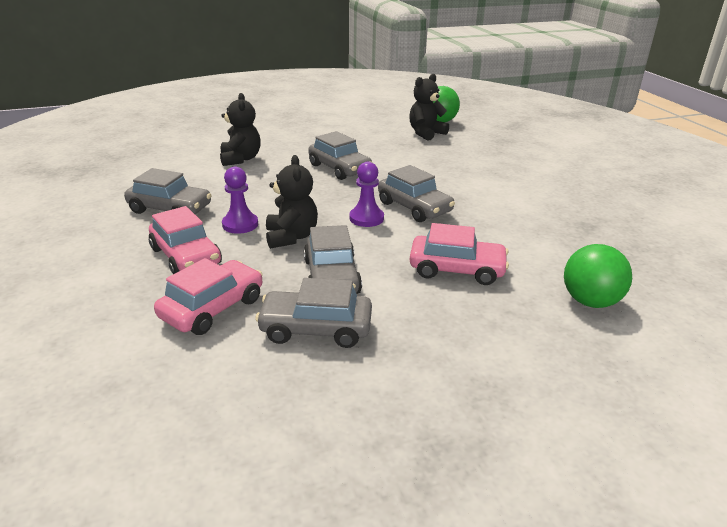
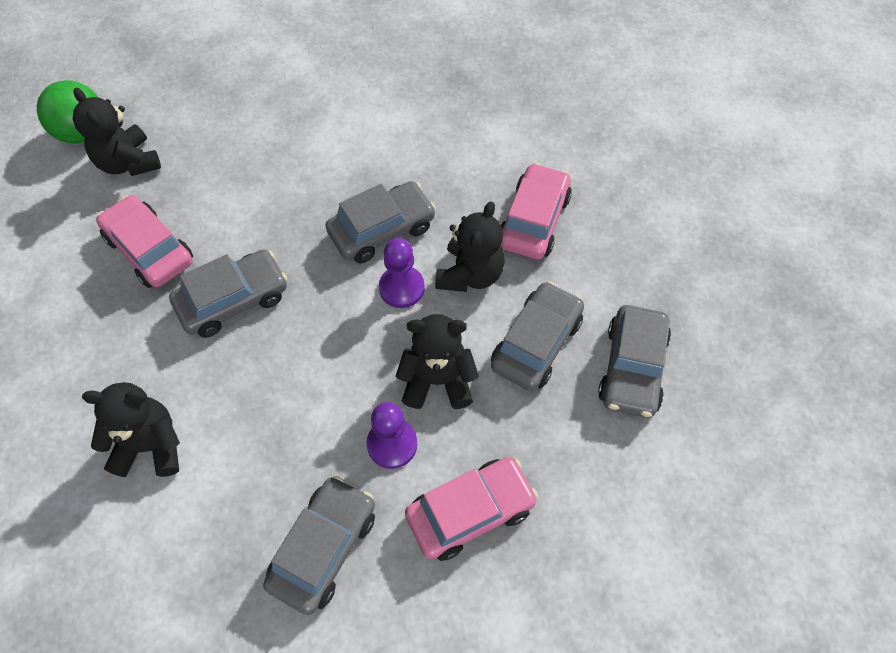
camera: 80 degrees left, 30 degrees up
(213, 308) = (590, 472): pink car -> pink car (150, 250)
(331, 277) = (536, 343): grey car -> grey car turned 60 degrees counterclockwise
(389, 244) = (470, 274): none -> black teddy bear
(590, 301) = (599, 130): green ball -> none

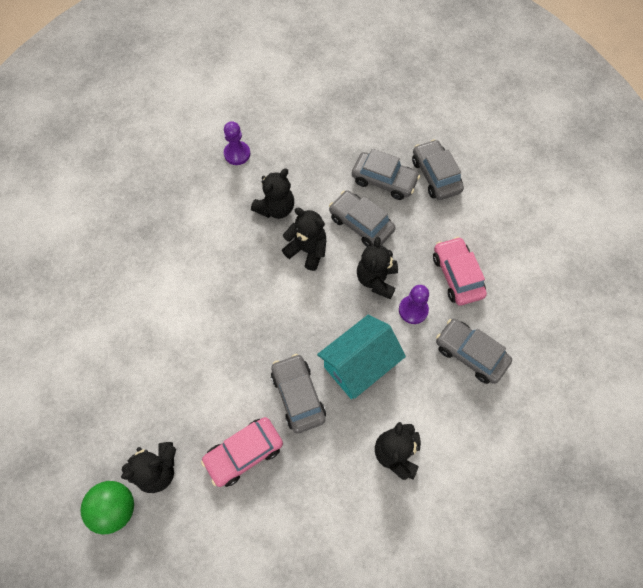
camera: 80 degrees left, 5 degrees up
(287, 374) = (359, 365): none -> turquoise house
(382, 230) = (262, 296): grey car -> grey car (435, 175)
(401, 288) = (309, 290): purple pawn -> purple pawn (237, 154)
(534, 220) = (276, 208): pink car -> black teddy bear

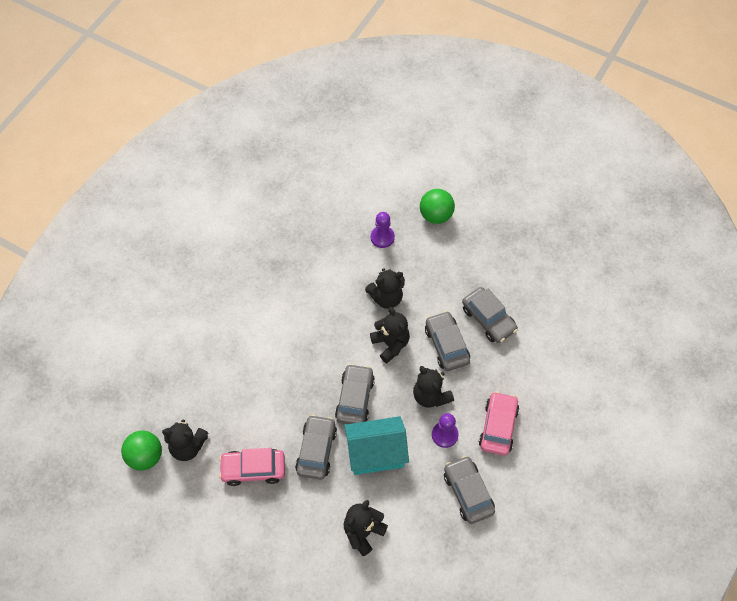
camera: 30 degrees right, 5 degrees down
(276, 110) = (436, 215): none -> green ball
(376, 280) = (431, 396): black teddy bear -> black teddy bear turned 75 degrees counterclockwise
(435, 175) = (535, 337): grey car -> grey car (355, 399)

